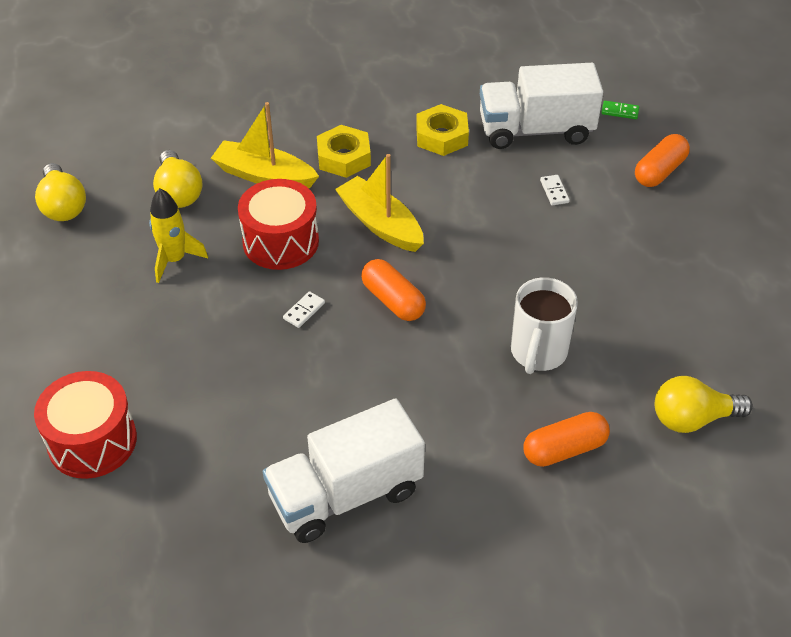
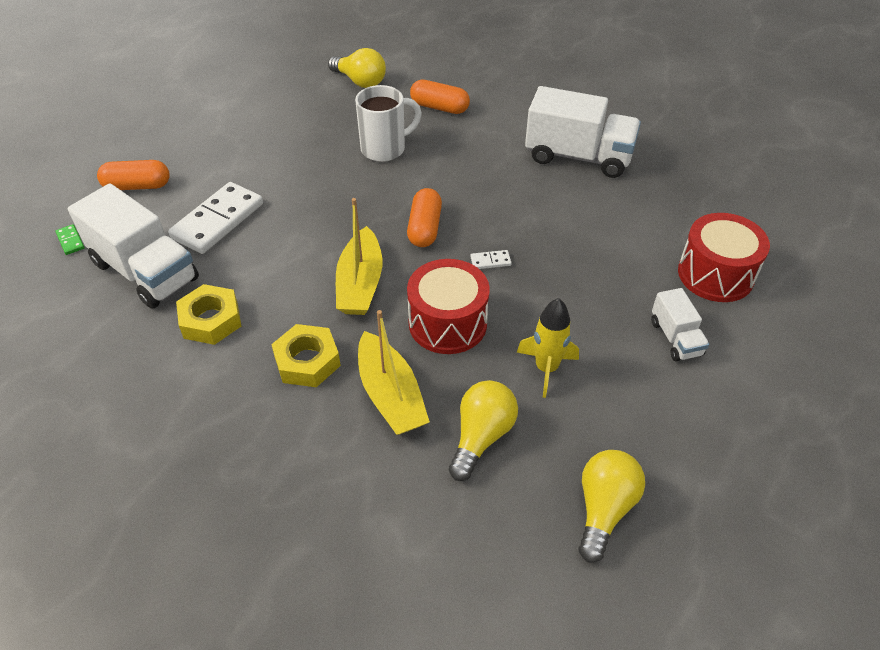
camera: 135 degrees left, 0 degrees up
(90, 351) = (675, 338): none -> white truck
(554, 191) = (218, 221): white domino -> white domino, size x2.46

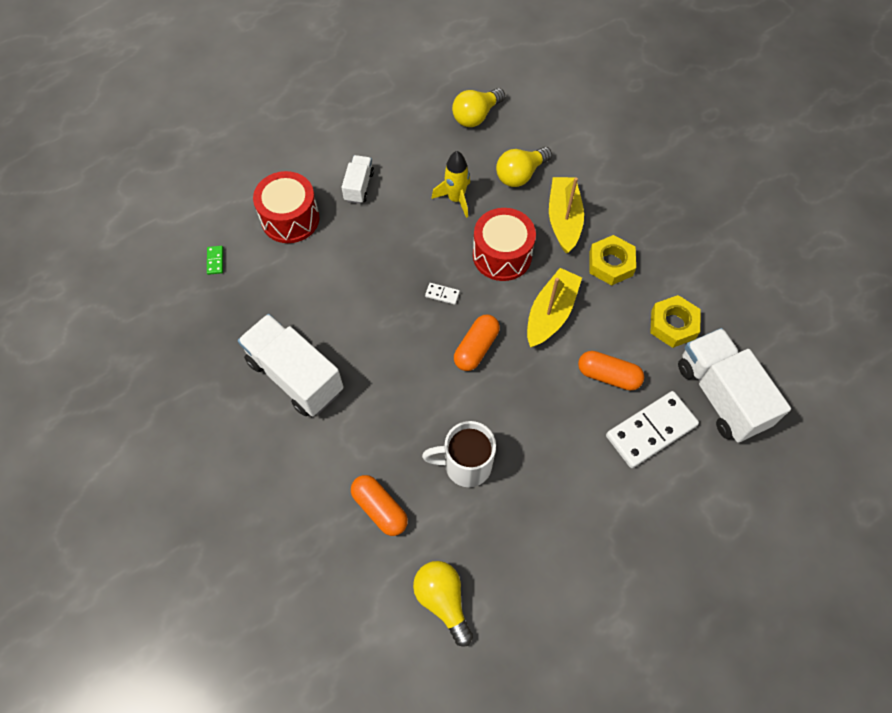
camera: 155 degrees left, 15 degrees up
(70, 241) = (787, 460): green domino -> green domino (215, 261)
(137, 186) = (722, 513): orange capsule -> orange capsule (608, 376)

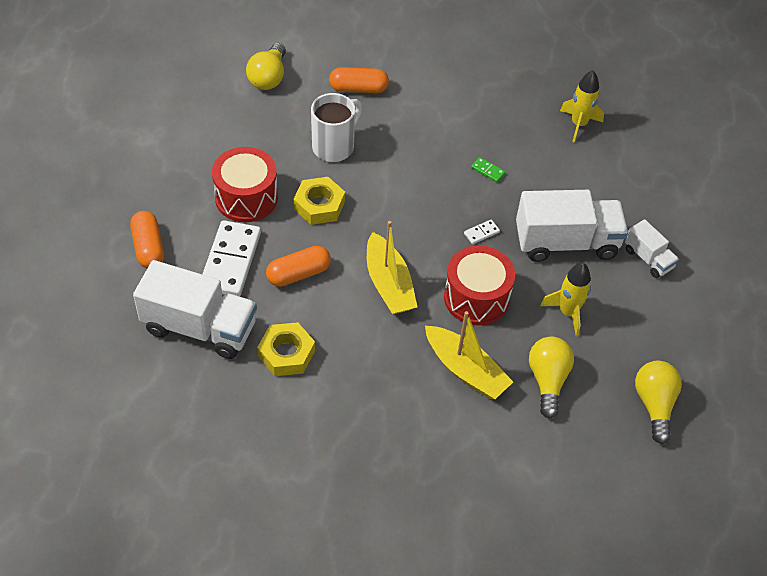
camera: 130 degrees right, 10 degrees down
(215, 261) = (655, 130): green domino -> green domino (488, 171)
(259, 313) = (578, 124): none -> yellow rocket
(290, 219) = (655, 195): red drum -> red drum (246, 197)
(295, 376) = (503, 111): white truck -> white truck (566, 242)
(443, 600) = (268, 77): yellow light bulb -> yellow light bulb turned 90 degrees clockwise
(476, 348) = (412, 217): orange capsule -> orange capsule (148, 247)
(611, 264) = (386, 363): yellow nut -> yellow nut (319, 205)

